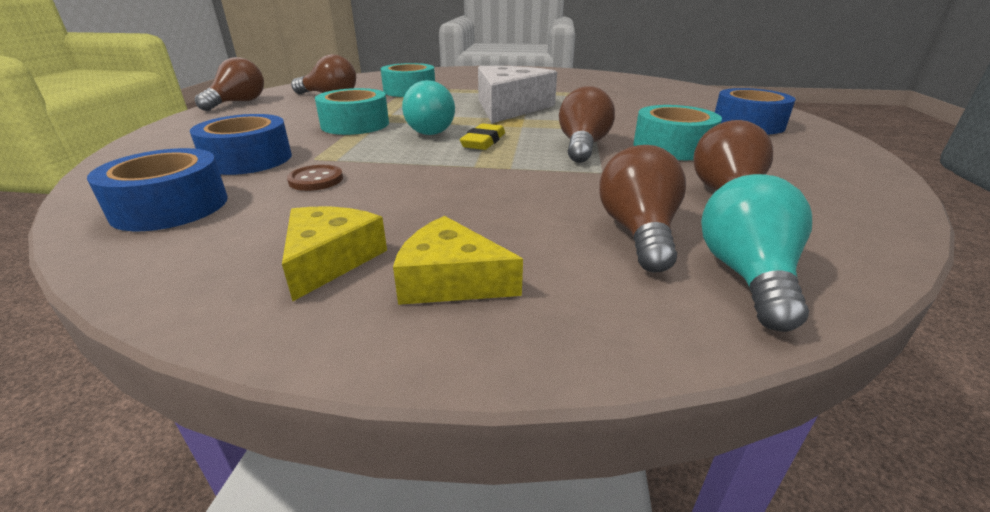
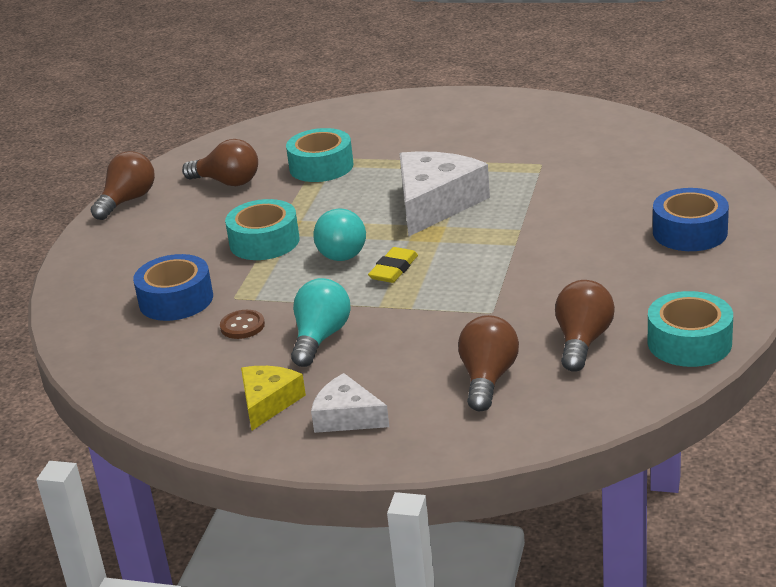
camera: 10 degrees right, 0 degrees up
(170, 207) = (139, 357): blue tape -> none
(450, 280) = (347, 417): yellow cheese -> white cheese
(582, 146) = (490, 275): brown light bulb -> none
(672, 147) = (579, 275): turquoise tape -> turquoise tape (689, 342)
(746, 275) = (540, 413): turquoise light bulb -> turquoise light bulb (320, 338)

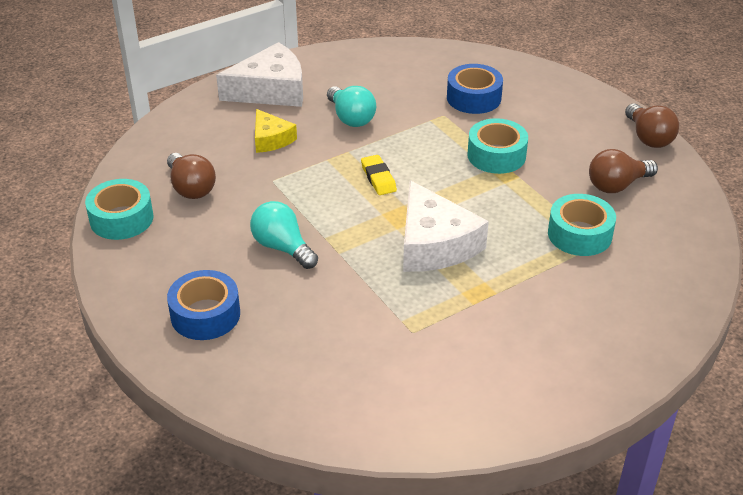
camera: 130 degrees right, 10 degrees up
(242, 326) = (407, 103): brown button -> none
(268, 402) = (322, 78): yellow cheese -> yellow cheese (271, 139)
(343, 250) = (434, 175): turquoise light bulb -> turquoise light bulb (282, 247)
(347, 417) = (271, 90): white cheese -> white cheese, size x1.77
(488, 379) = (221, 141): brown light bulb -> none

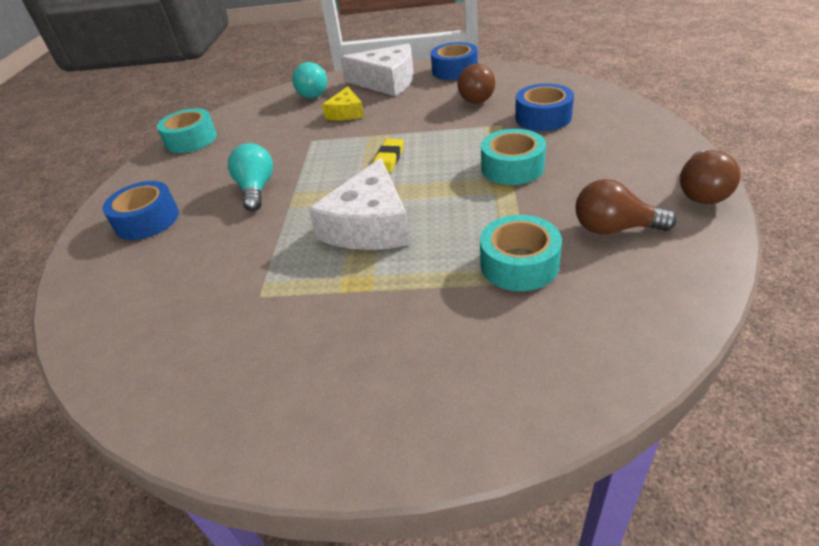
camera: 40 degrees right, 0 degrees up
(191, 188) = (255, 132): brown light bulb -> brown light bulb (476, 97)
(331, 60) = (454, 70): none -> blue tape
(351, 118) = (421, 111): turquoise light bulb -> turquoise light bulb (315, 93)

